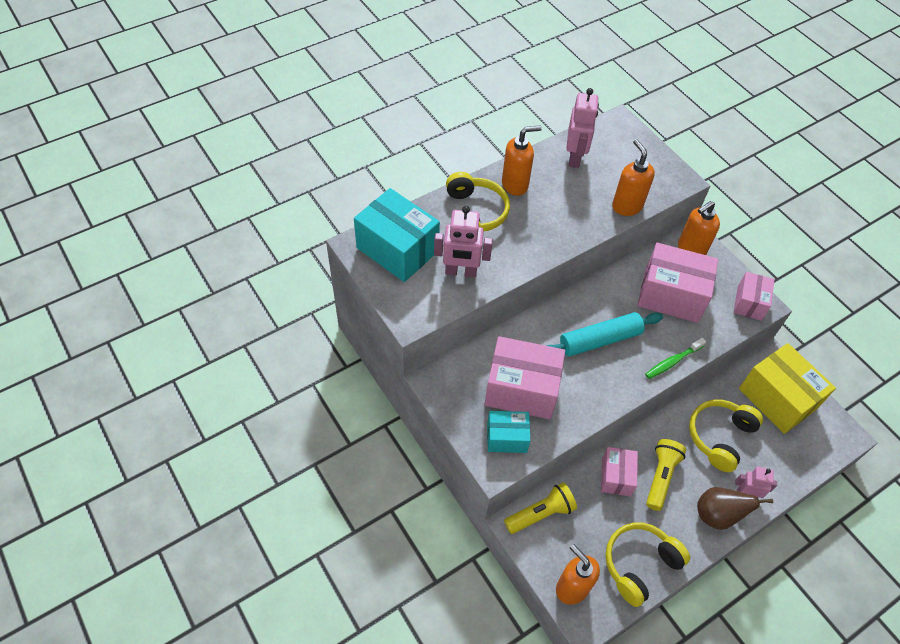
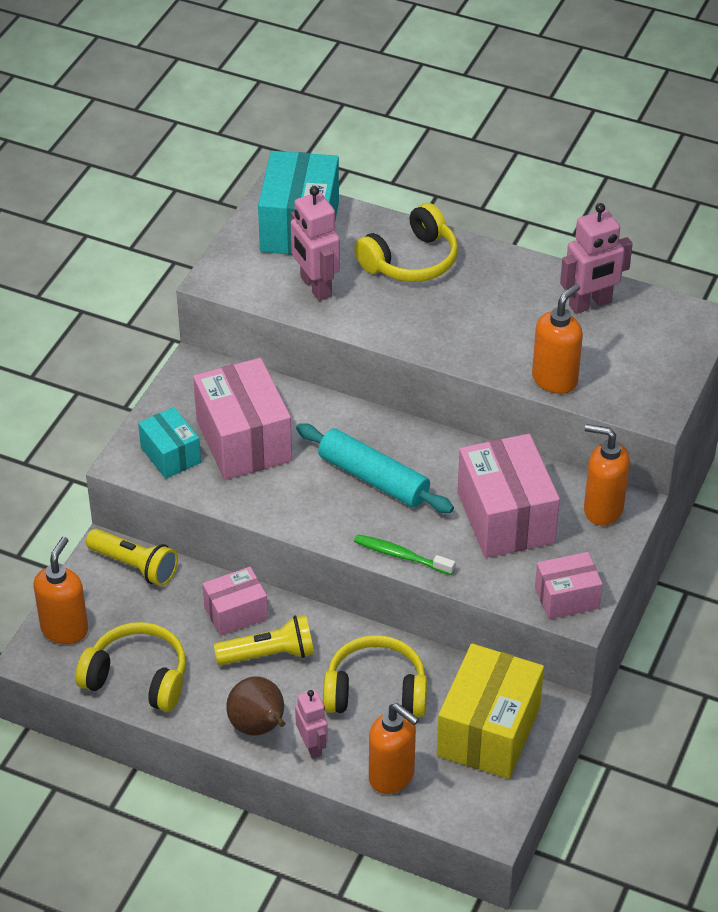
camera: 60 degrees right, 10 degrees down
(515, 185) = (490, 273): orange soap dispenser -> orange soap dispenser (392, 776)

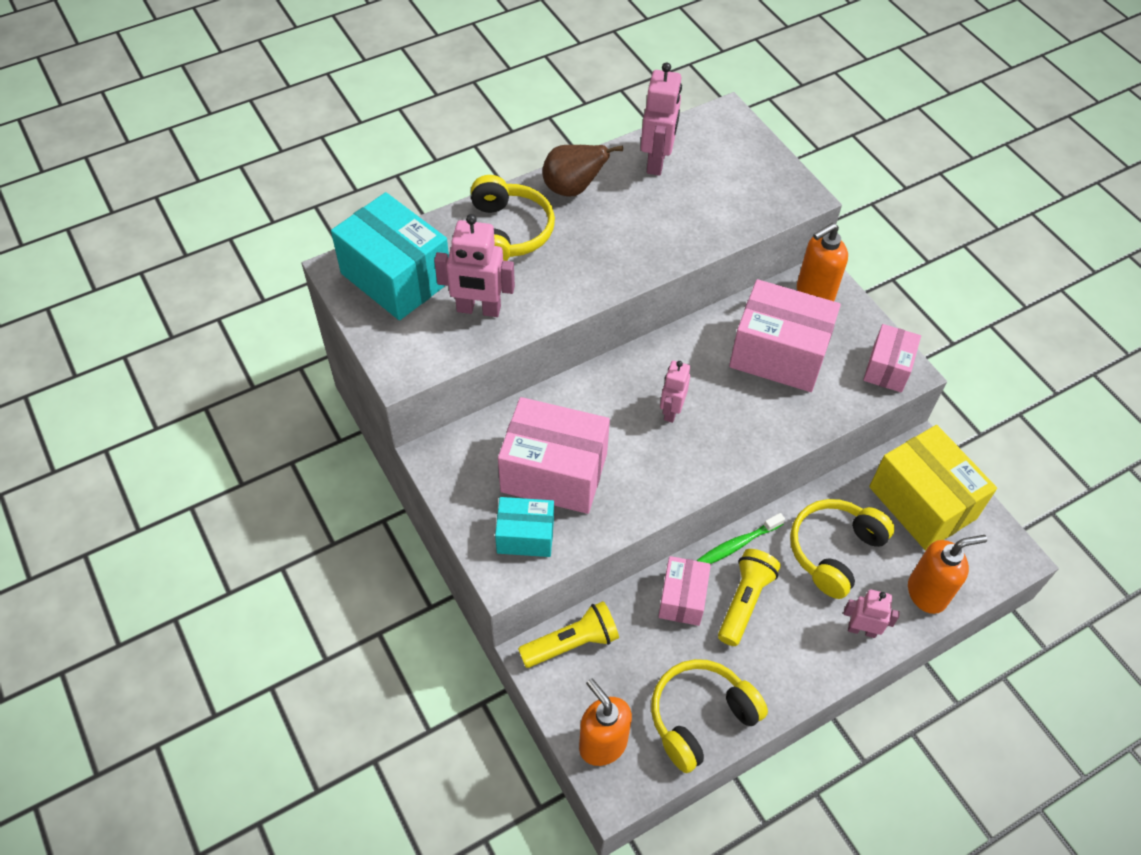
camera: 55 degrees left, 10 degrees up
(259, 727) = (817, 656): brown pear -> brown pear (573, 189)
(373, 479) = (671, 411): turquoise rolling pin -> pink robot
(401, 555) = (768, 443): green toothbrush -> green toothbrush (737, 544)
(555, 380) = (720, 229): orange soap dispenser -> none

